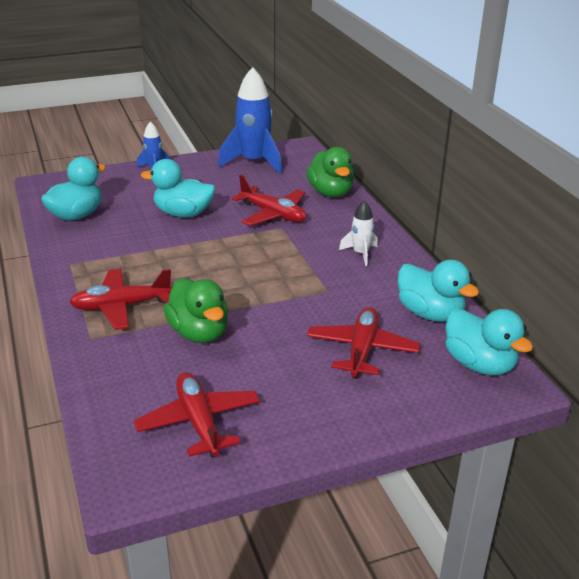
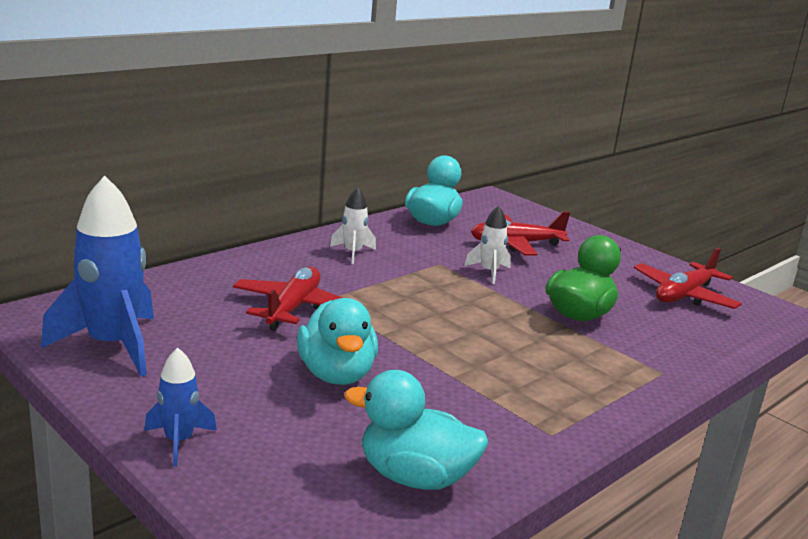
camera: 115 degrees left, 10 degrees down
(121, 306) = (591, 368): red plane -> none
(300, 311) = (489, 272): none -> white rocket
(330, 192) = (203, 278): green duck -> none
(479, 364) = (484, 206): turquoise duck -> none

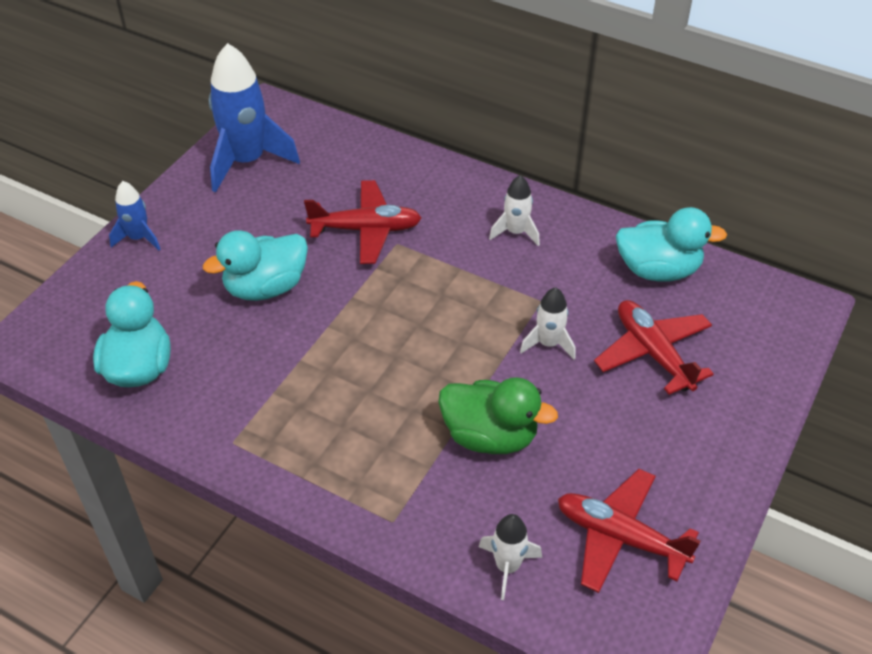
camera: 75 degrees right, 25 degrees up
(710, 338) = (507, 567): none -> white rocket

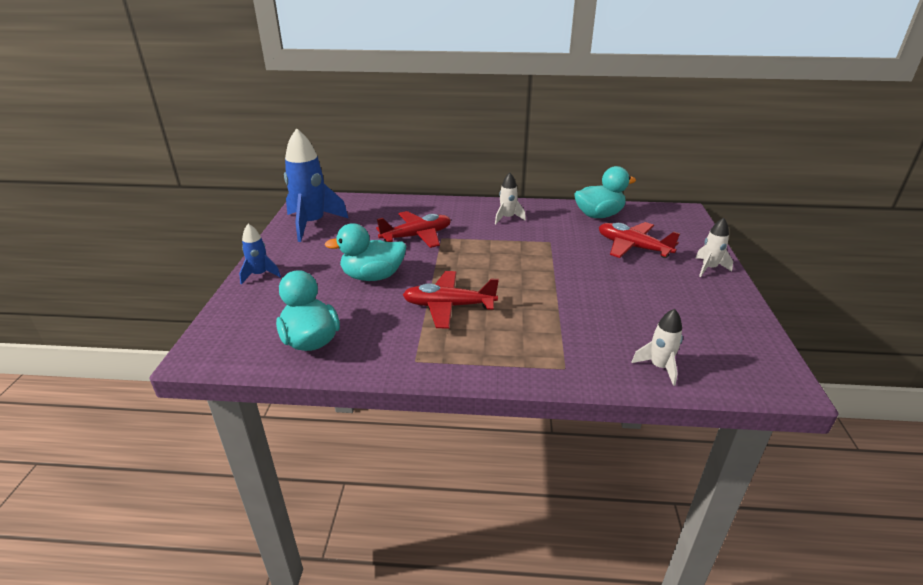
camera: 25 degrees left, 15 degrees down
(266, 287) = (373, 276): turquoise duck -> turquoise duck turned 45 degrees clockwise
(490, 436) = (582, 307): green duck -> none
(548, 344) = (573, 258): white rocket -> white rocket (709, 268)
(620, 537) = (705, 331): red plane -> red plane (448, 306)

